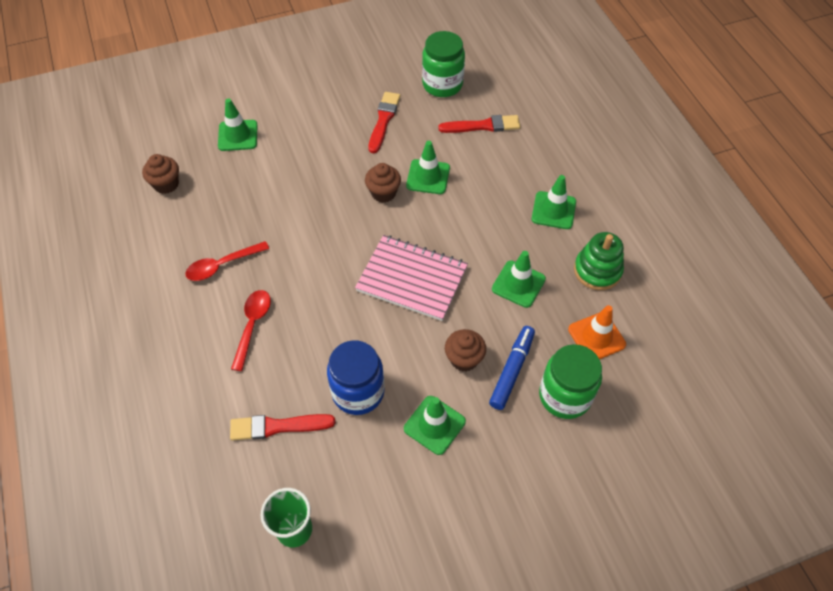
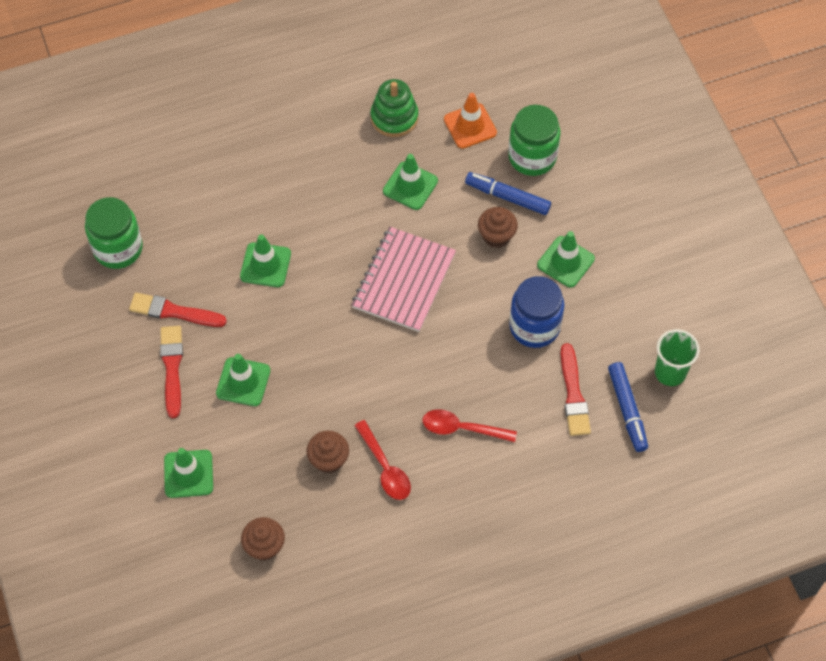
camera: 90 degrees left, 5 degrees up
(254, 480) = (627, 410): none -> blue marker
(383, 193) = (287, 309): brown cupcake -> brown cupcake (329, 460)
(483, 126) = (190, 208): red brush -> red brush (172, 367)
(553, 210) = (317, 148): green traffic cone -> green traffic cone (243, 382)

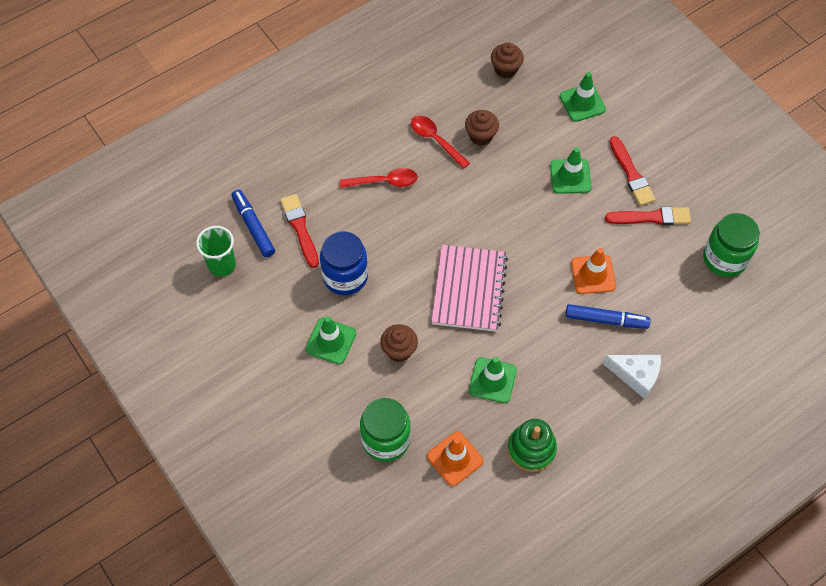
camera: 165 degrees right, 0 degrees up
(265, 265) = (593, 274): green traffic cone -> orange traffic cone
(266, 157) = (636, 375): none -> white cheese
(507, 197) = (399, 391): blue marker -> blue marker (606, 320)

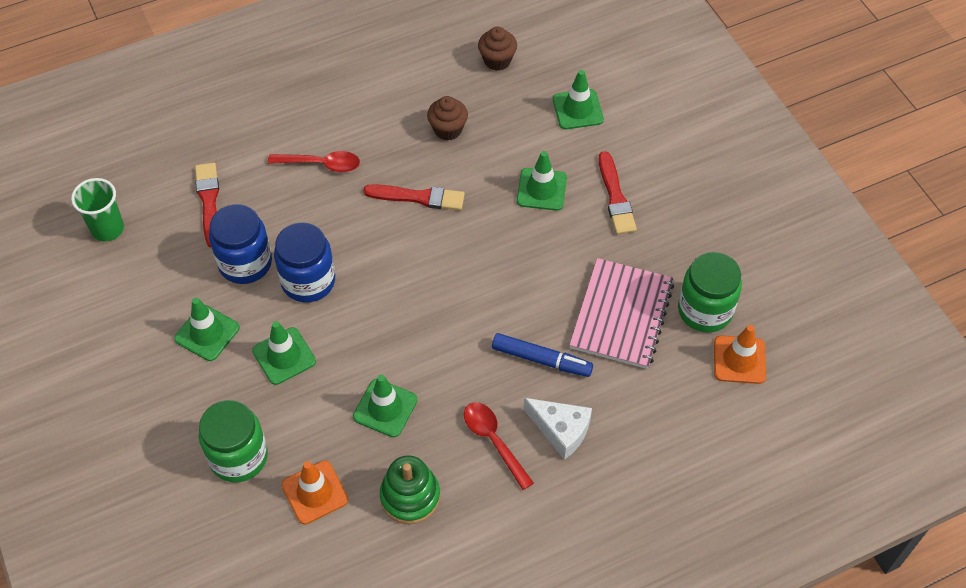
camera: 10 degrees right, 5 degrees down
(253, 226) = (156, 192): blue marker -> none
(399, 350) = (284, 356): brown cupcake -> green traffic cone
(401, 284) = (308, 281): none -> blue jar
(435, 140) = (394, 127): red spoon -> red spoon (494, 441)
(469, 289) = (386, 299): pink notebook -> pink notebook (621, 315)
(593, 274) = (539, 305): orange traffic cone -> orange traffic cone (739, 360)
(651, 217) = (627, 250): red brush -> red brush (418, 197)

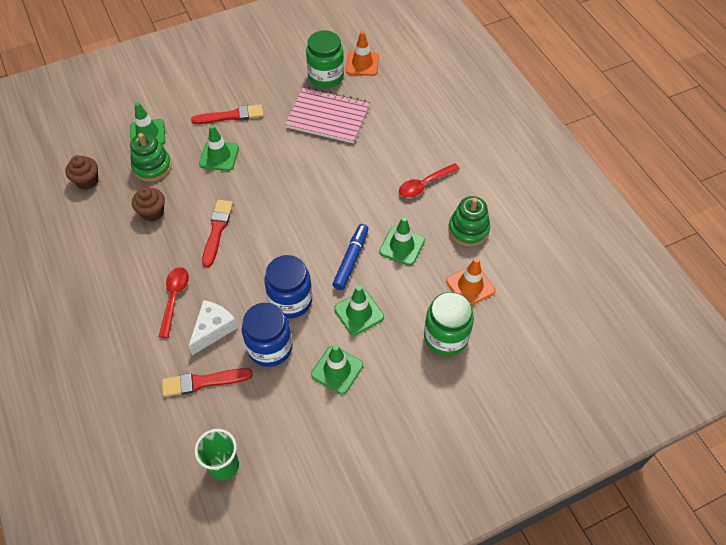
camera: 90 degrees left, 0 degrees up
(521, 121) = (152, 166): none -> green stacking toy
(541, 359) = (362, 159): blue marker -> blue marker (351, 260)
(561, 430) = (414, 150): white cheese -> white cheese (213, 329)

